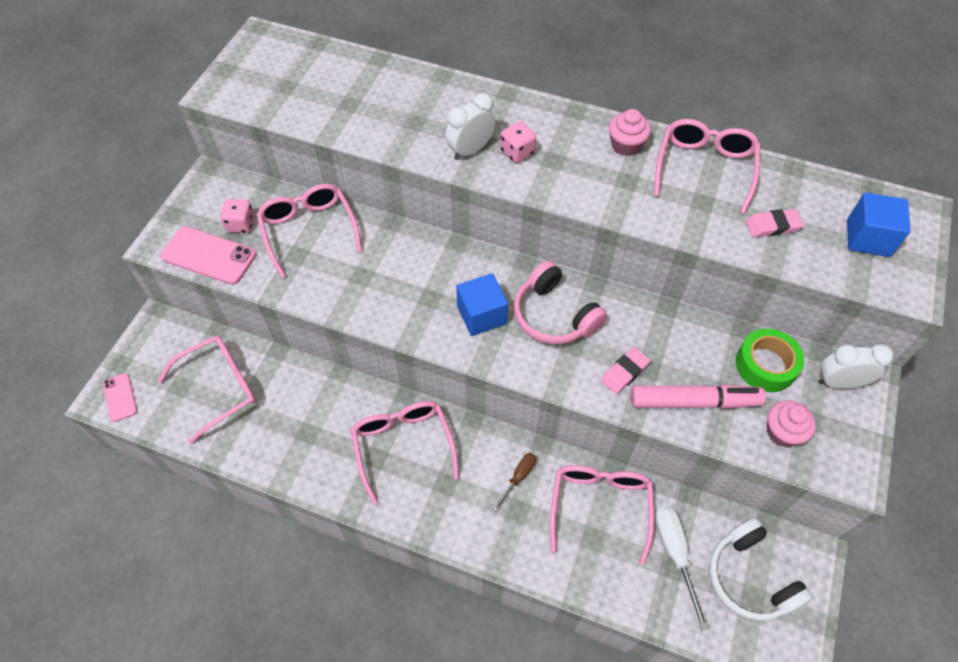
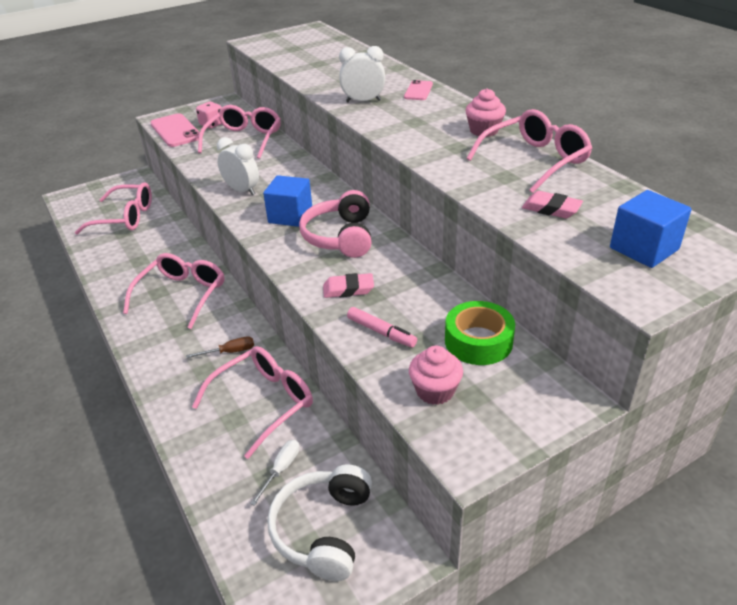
camera: 40 degrees right, 20 degrees down
(120, 397) = (74, 199): pink phone -> pink phone (418, 91)
(517, 152) = (394, 111): pink dice -> none
(674, 554) = (281, 469): white screwdriver -> white screwdriver, size x0.61
(694, 401) = (381, 332): pink marker -> pink marker, size x0.57
(839, 382) = (539, 387): white clock -> white clock (242, 190)

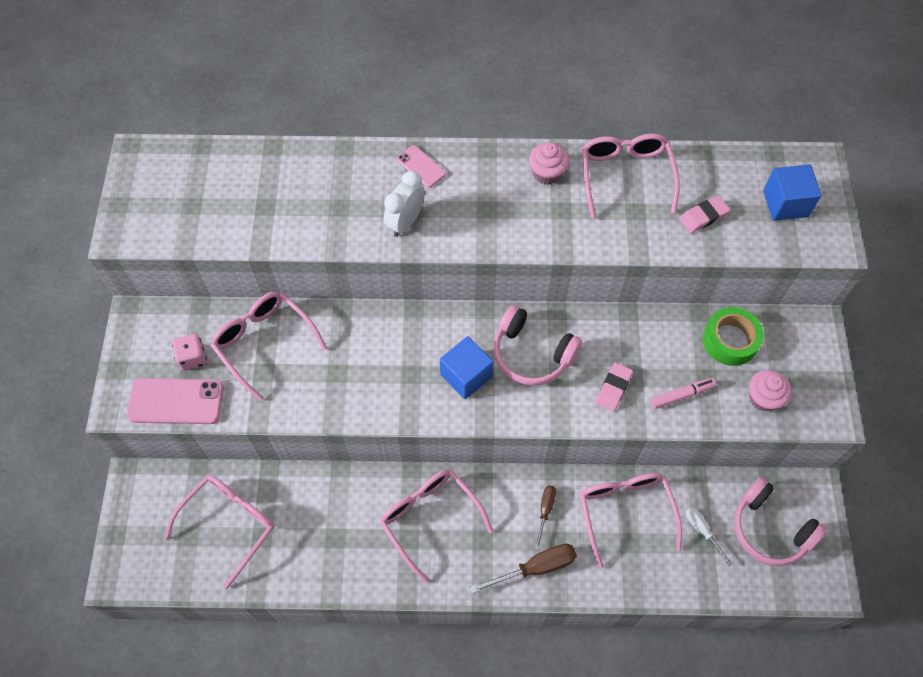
camera: 60 degrees left, 25 degrees up
(170, 368) = (535, 568): none -> brown screwdriver
(242, 190) = (383, 394): white clock -> none
(323, 529) = (769, 529): white headphones -> pink headphones

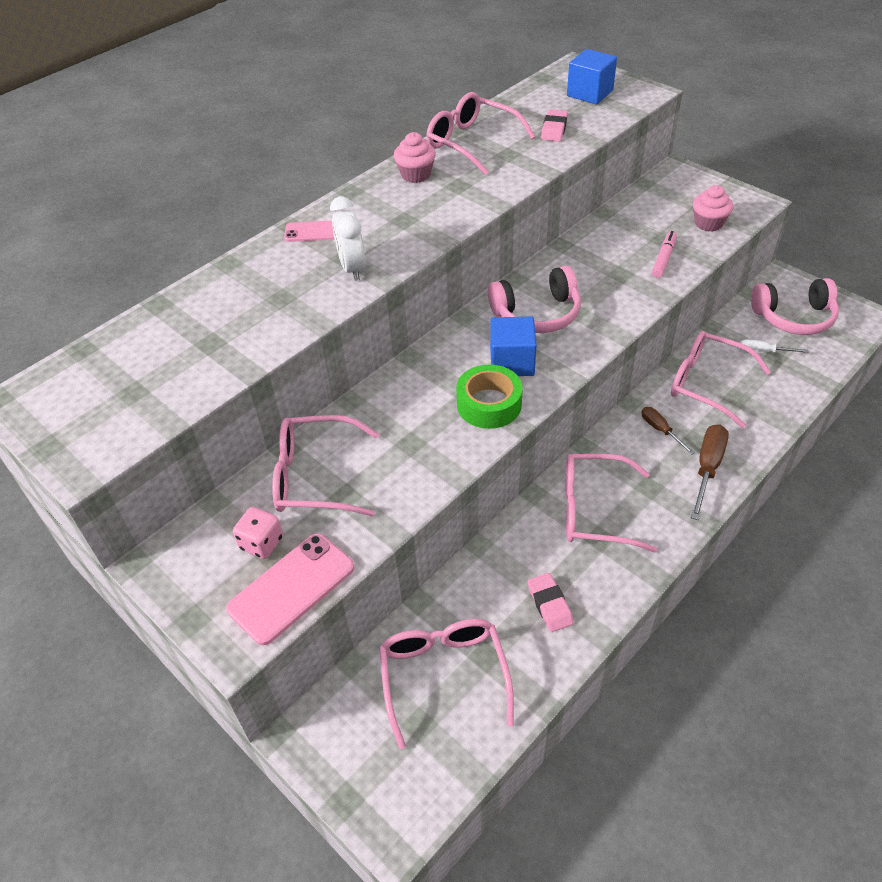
camera: 45 degrees left, 15 degrees down
(613, 388) = (619, 288): pink eraser -> pink eraser (549, 604)
(730, 340) = (644, 212): green tape -> green tape (489, 404)

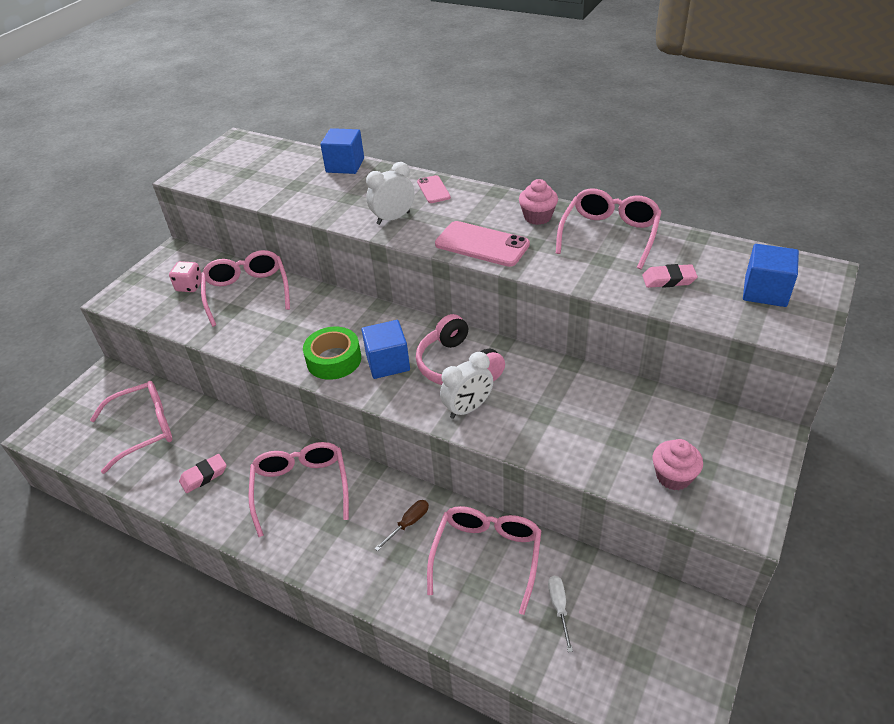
camera: 75 degrees right, 5 degrees down
(197, 294) = (345, 165): none -> blue cube
(291, 588) = (154, 308): pink phone -> pink phone (482, 244)
(599, 316) = (468, 408): none -> white clock
(663, 259) = (584, 444): pink marker -> none
(707, 468) = (366, 568): brown screwdriver -> none
(794, 317) = (639, 638): pink headphones -> none

